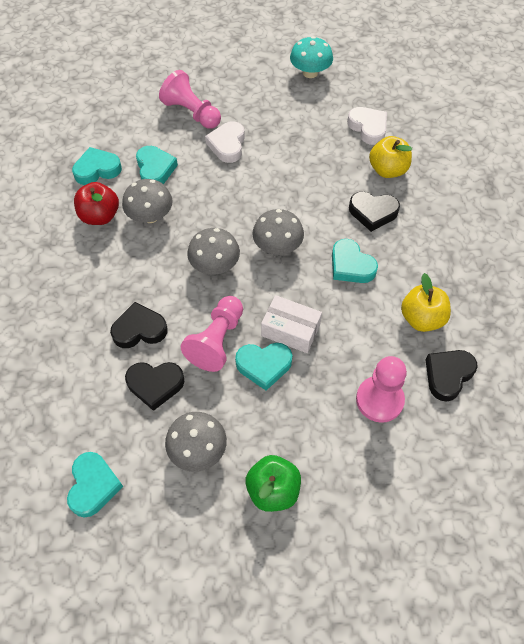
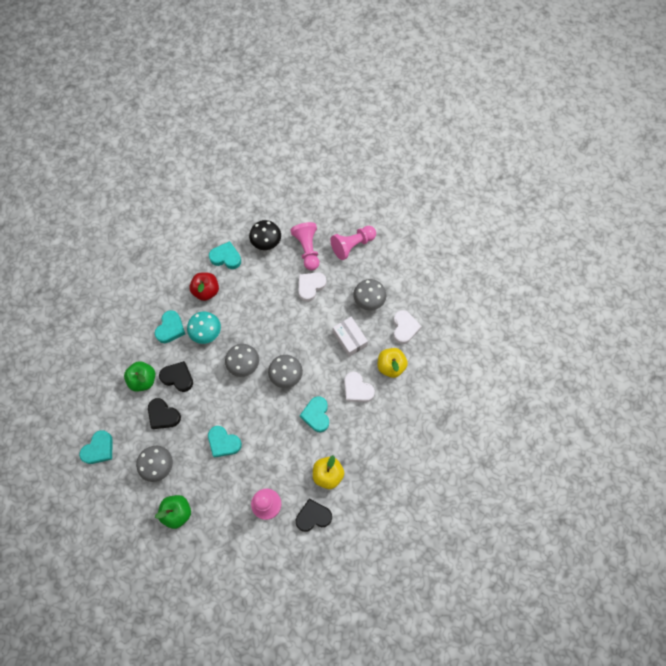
camera: 35 degrees right, 10 degrees up
(92, 360) = (143, 380): none -> green apple
(135, 130) = (266, 242): none -> black mushroom
(150, 216) = (233, 308): grey mushroom -> grey mushroom (369, 300)
(155, 169) = (257, 278): turquoise heart -> turquoise heart (170, 328)
(217, 341) = (211, 411): pink pawn -> pink pawn (352, 245)
(290, 330) = (253, 432): white box -> white box (349, 339)
(310, 72) = (402, 263): turquoise mushroom -> turquoise mushroom (206, 332)
(373, 213) = (357, 389): black heart -> white heart

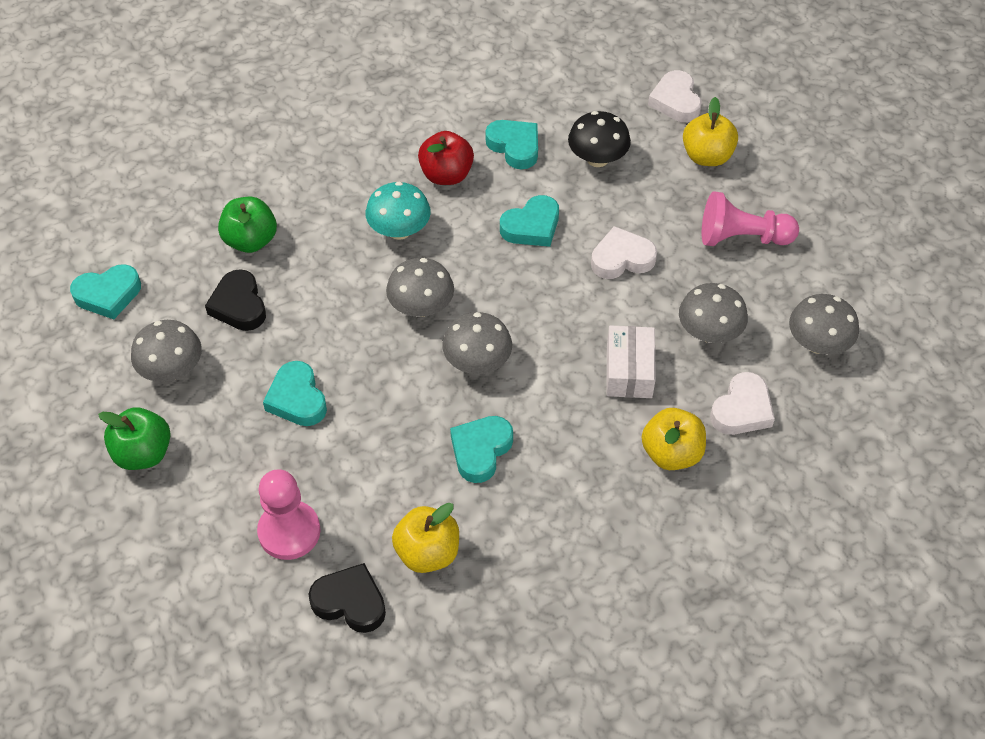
camera: 35 degrees right, 15 degrees down
(170, 328) = (349, 195): turquoise heart -> turquoise heart (532, 226)
(178, 377) = (304, 267): black heart -> none
(307, 249) = (658, 203): pink pawn -> none
(311, 212) = (707, 156): none -> yellow apple
(357, 389) = (582, 454): white heart -> white heart (675, 101)
(413, 278) = (818, 343): none -> grey mushroom

